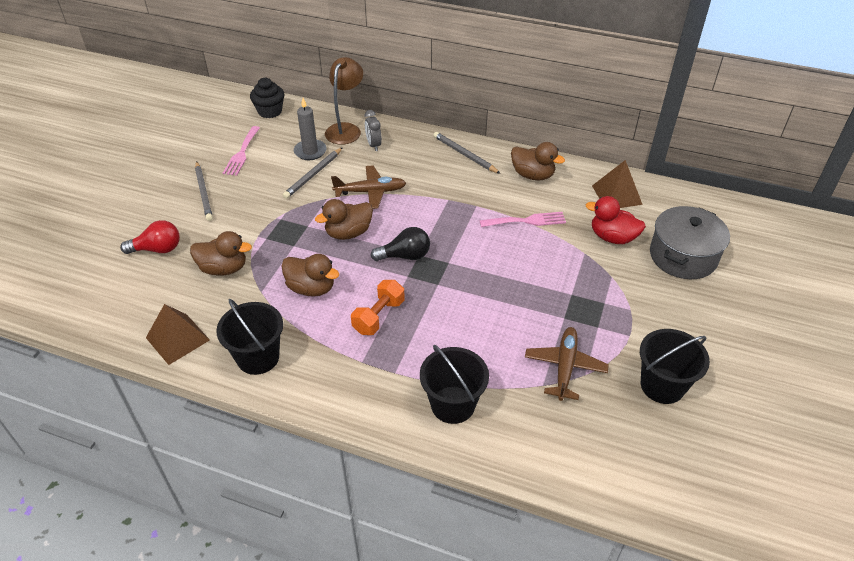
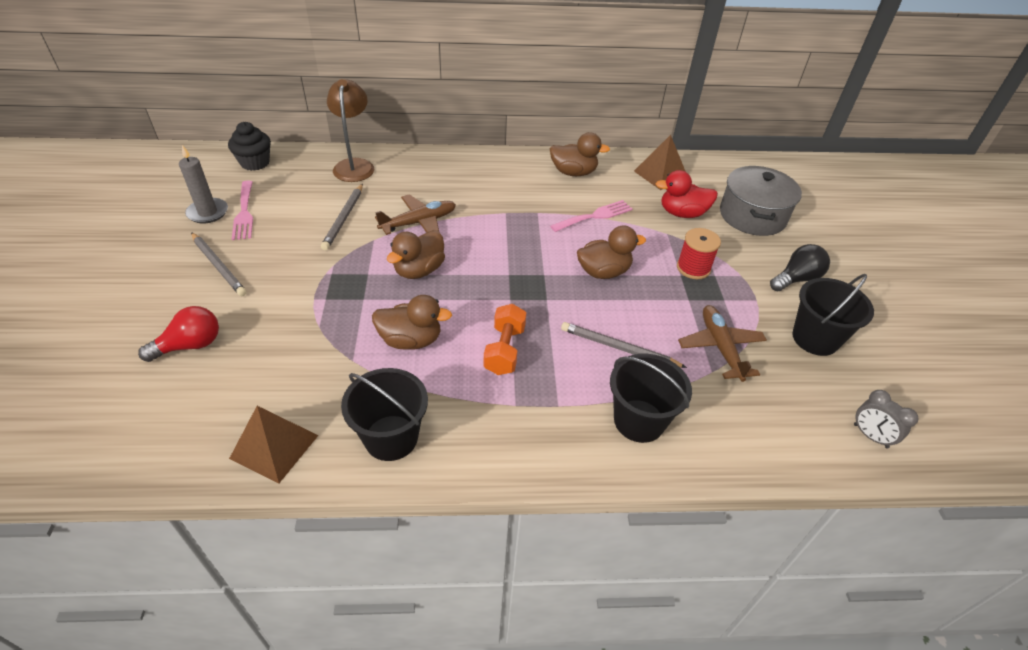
camera: 25 degrees left, 0 degrees up
(224, 268) = (291, 346): brown duck -> brown duck (603, 272)
(310, 151) = (326, 195): grey candle -> grey candle (208, 212)
(373, 145) = (394, 175): grey clock -> grey clock (870, 436)
(405, 256) = (495, 279): black light bulb -> black light bulb (796, 279)
(465, 155) = (496, 166): grey pencil -> grey pencil (619, 348)
(588, 291) = (693, 268): none -> red spool

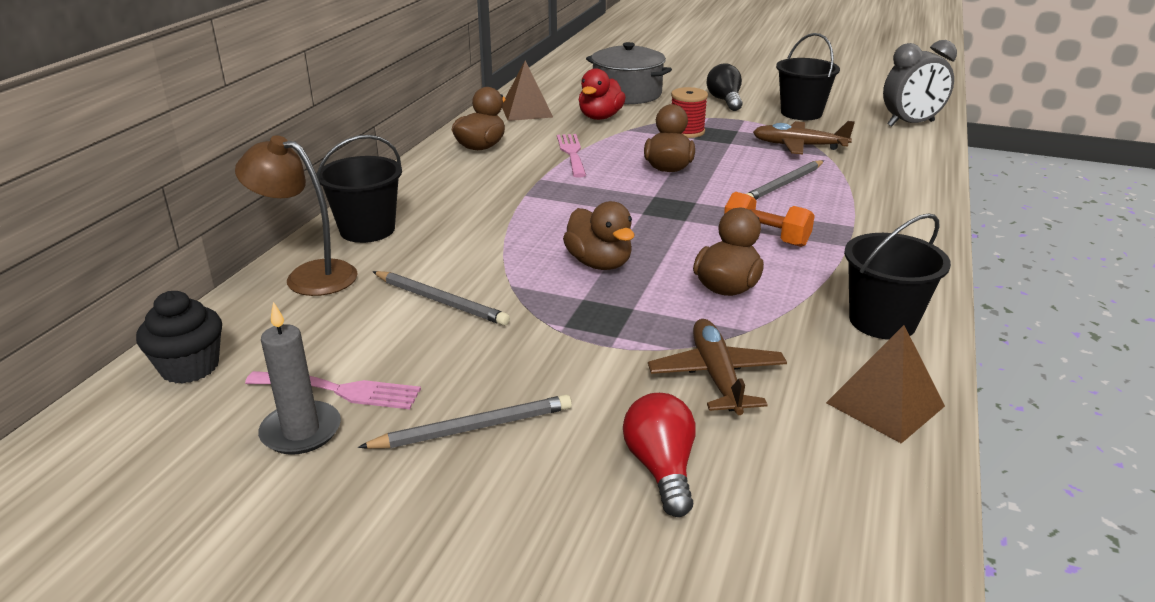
camera: 65 degrees left, 15 degrees down
(418, 223) = (499, 249): brown plane -> brown plane (717, 376)
(639, 421) = (880, 196): black bucket -> black bucket (367, 230)
(870, 436) = (910, 123): grey clock -> grey clock, size x1.76

